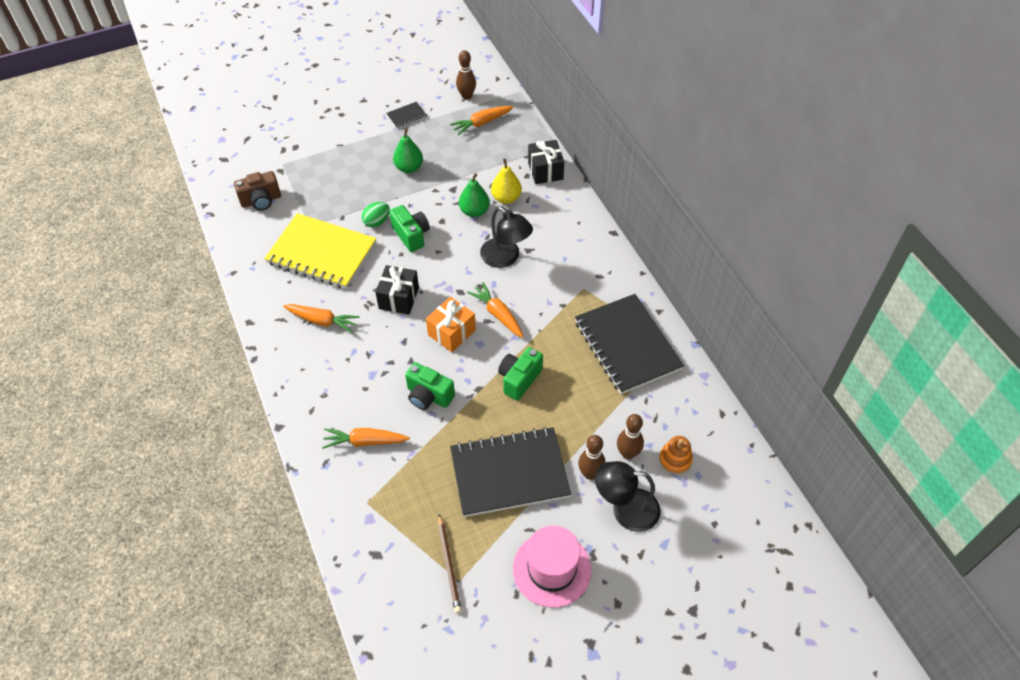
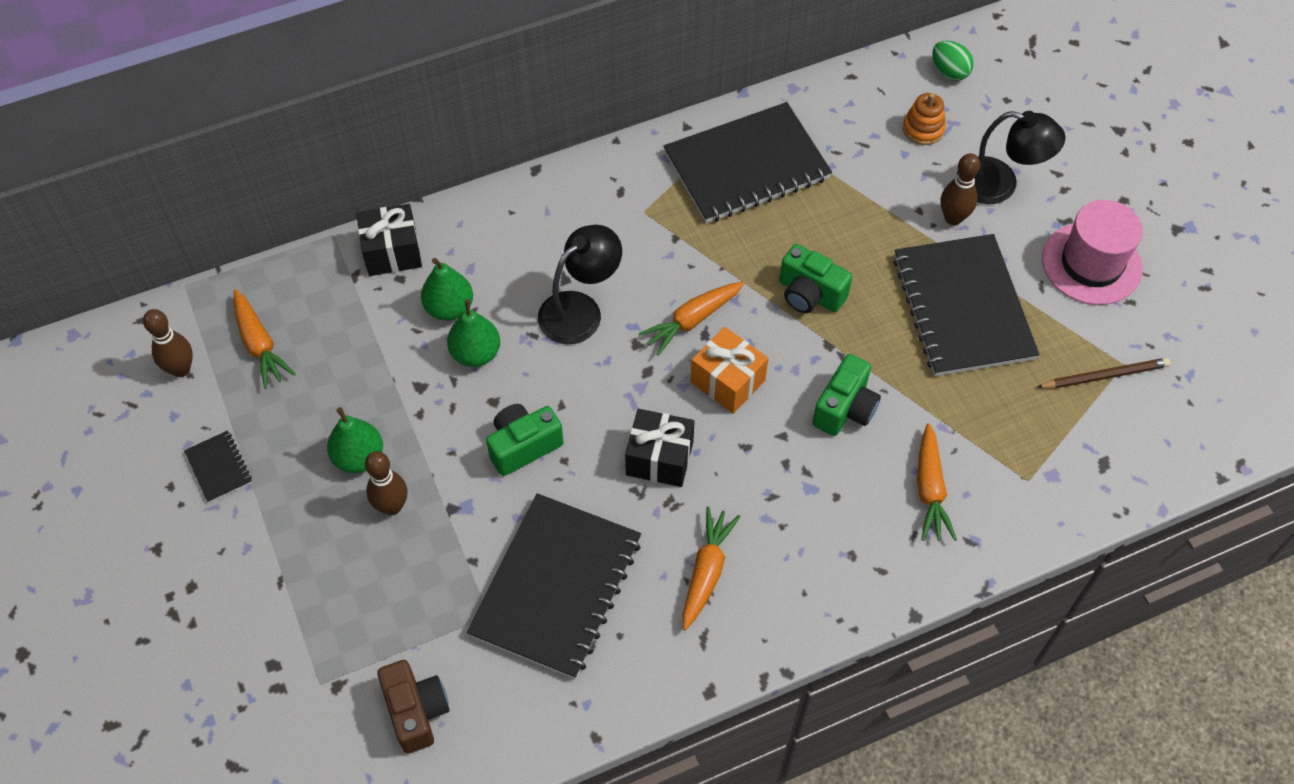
camera: 90 degrees left, 5 degrees up
(322, 253) = (556, 587): yellow notebook -> black notebook
(377, 222) = (488, 502): green egg -> green egg (949, 72)
(506, 198) = (449, 308): yellow pear -> green pear
(625, 509) = (999, 184): black lamp -> black lamp turned 75 degrees counterclockwise
(628, 453) = (919, 177): brown bowling pin -> brown bowling pin (392, 506)

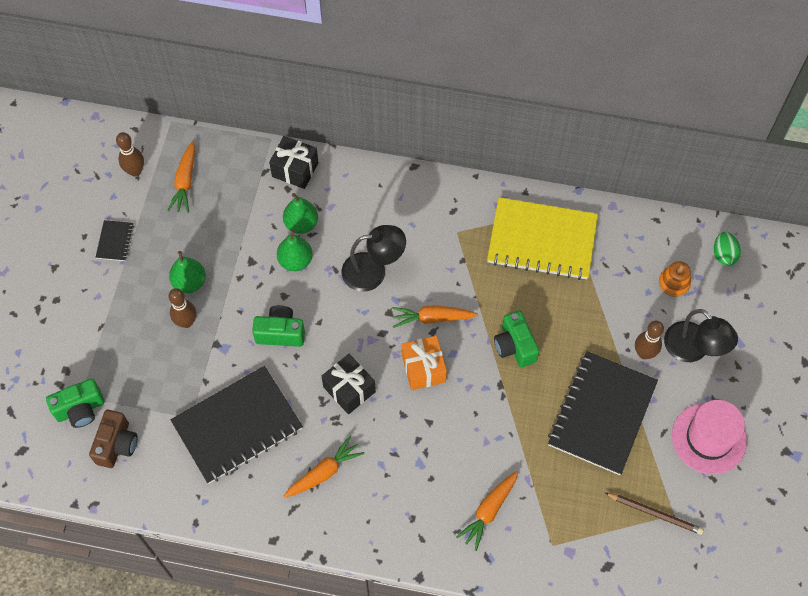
camera: 35 degrees right, 5 degrees up
(746, 166) = (542, 240): black notebook -> yellow notebook
(845, 408) = (478, 430): green camera -> green camera (80, 409)

